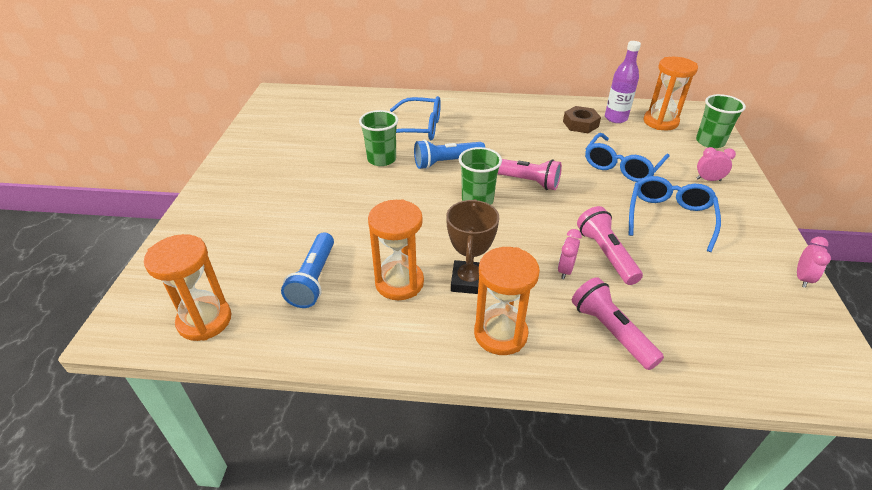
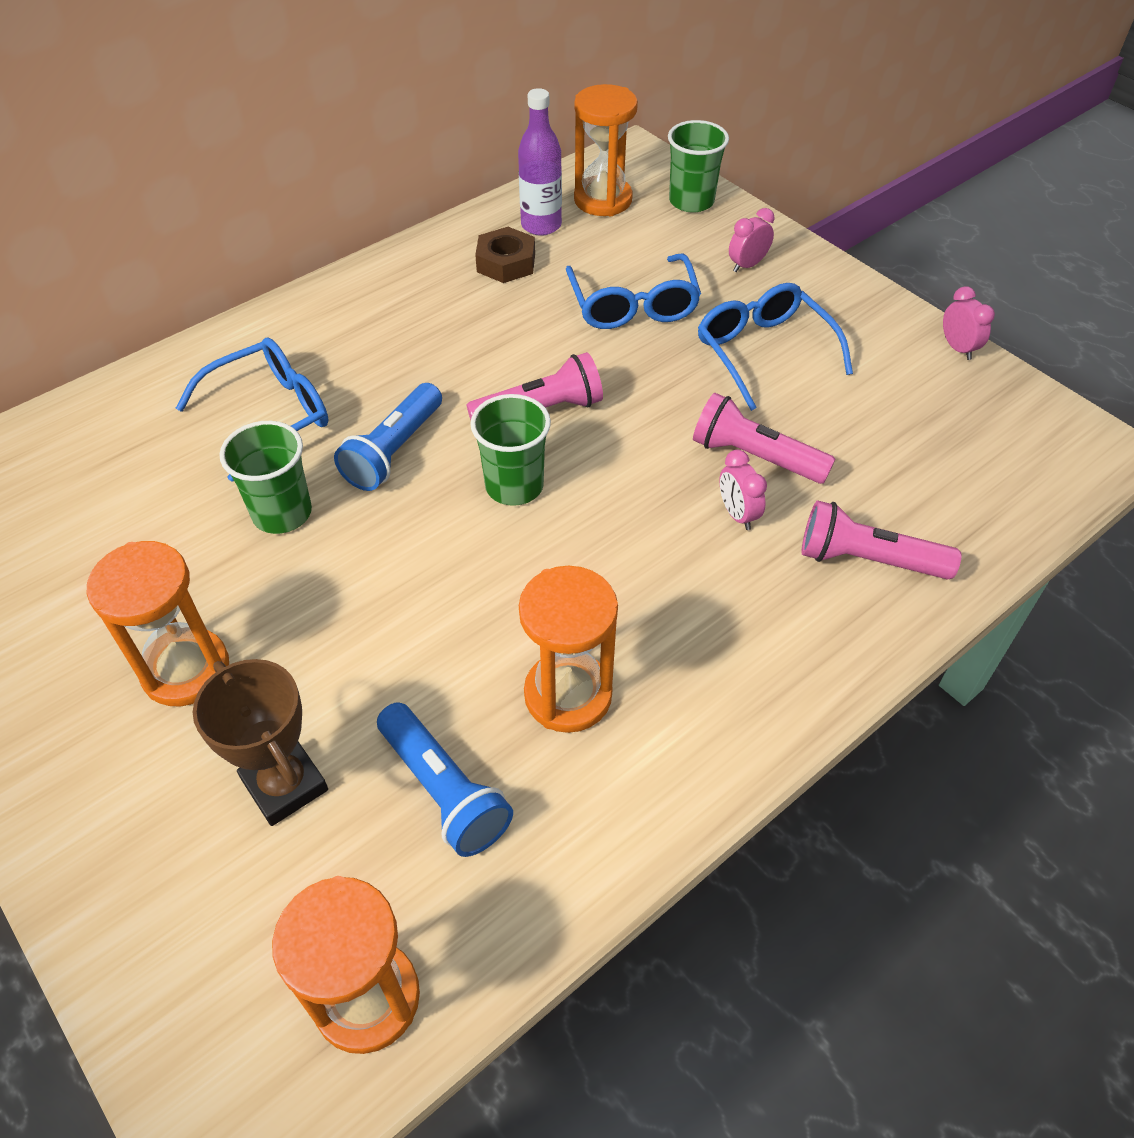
camera: 45 degrees left, 10 degrees up
(469, 281) = (649, 620): brown trophy -> brown trophy (285, 785)
(500, 334) = (767, 661): orange hourglass -> orange hourglass (186, 670)

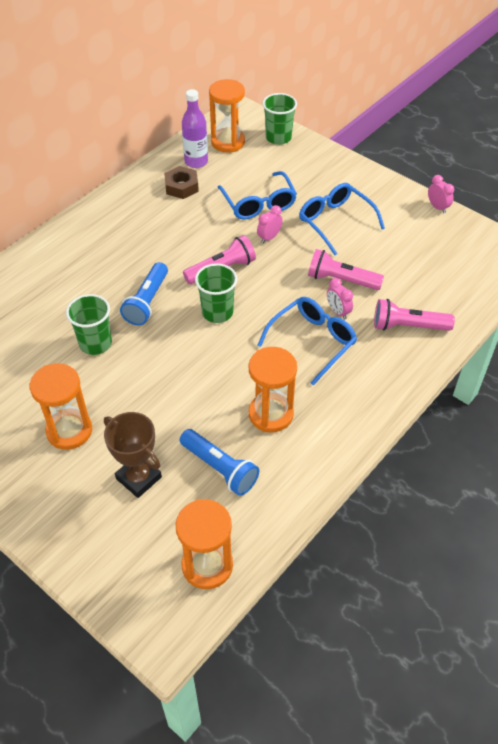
camera: 10 degrees left, 0 degrees up
(271, 415) = (72, 290): blue glasses -> blue glasses (312, 341)
(747, 265) = (317, 173): pink clock -> pink clock (269, 237)

